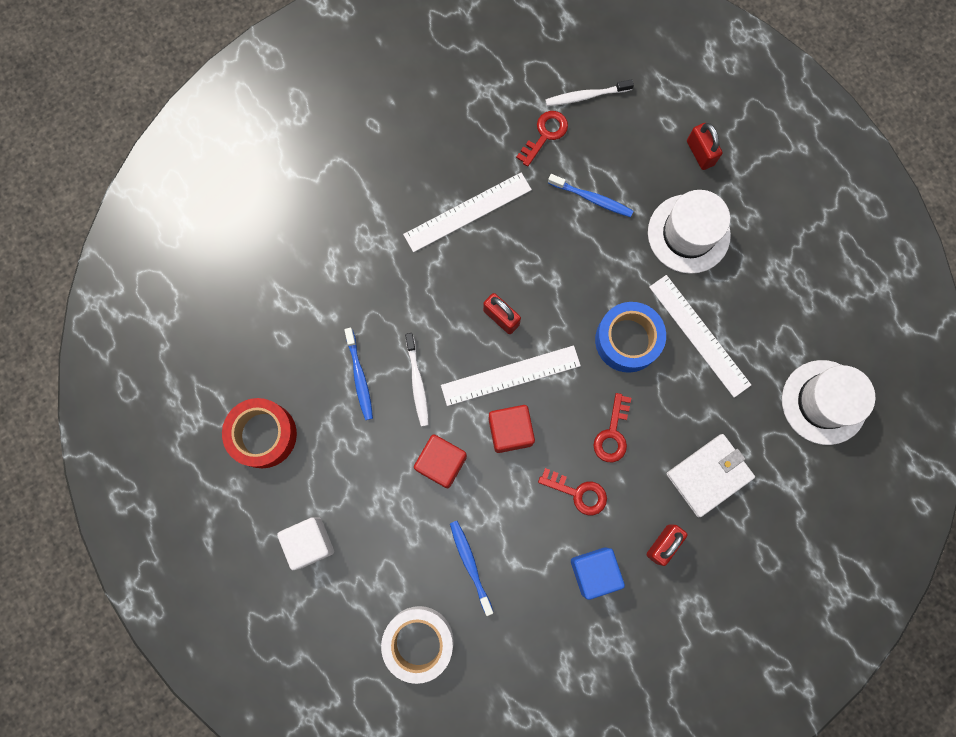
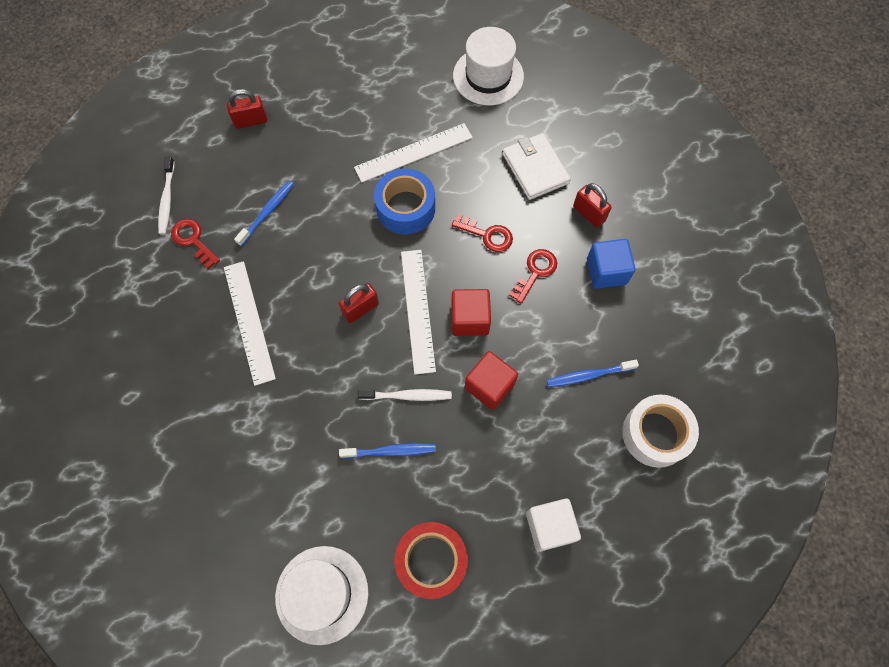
camera: 80 degrees left, 10 degrees down
(688, 234) = (321, 143): white hat -> white hat (322, 594)

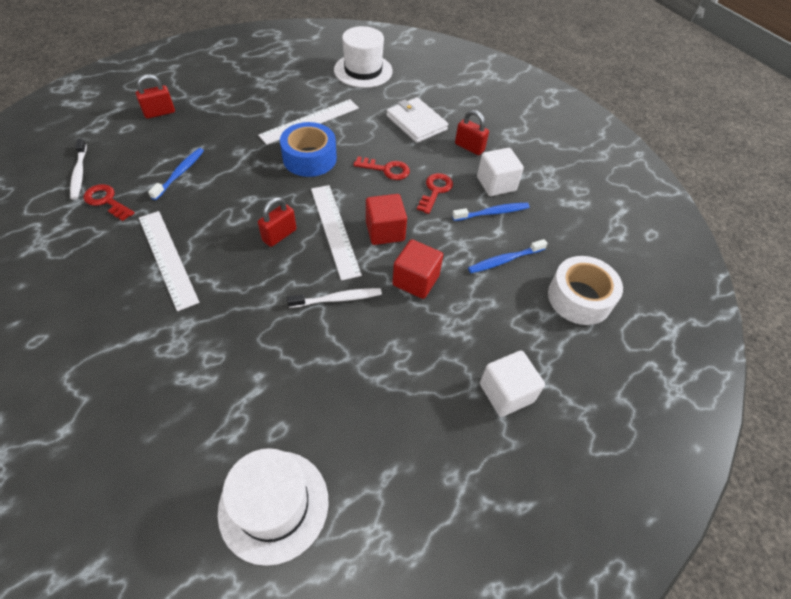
camera: 15 degrees left, 15 degrees down
(390, 451) = (329, 349): blue toothbrush -> blue toothbrush (492, 213)
(431, 561) = (392, 447): red tape -> none
(606, 271) = (496, 184): blue cube -> white cube

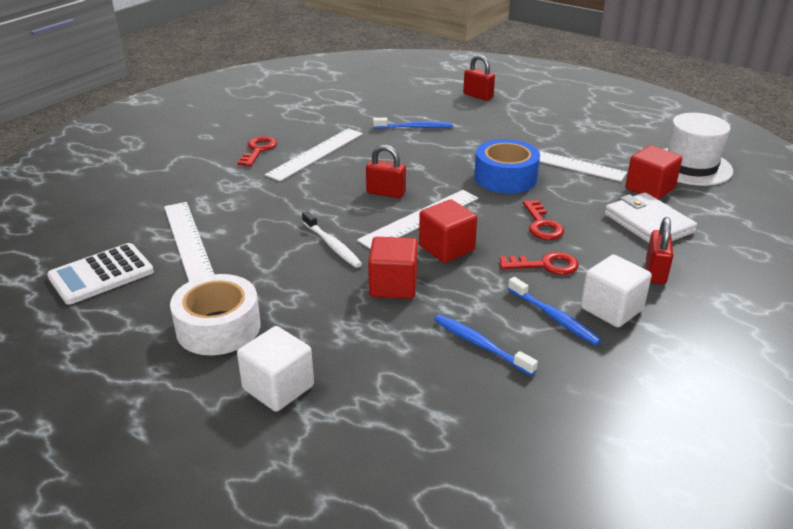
camera: 70 degrees right, 20 degrees down
(79, 173) = (373, 93): white toothbrush -> none
(106, 201) = (354, 112): red key -> red key (258, 150)
(259, 409) = (188, 241): none -> white ruler
(274, 505) = (101, 274): white hat -> white calculator
(377, 101) = (649, 189): none -> red cube
(416, 122) = (648, 223): white wallet -> white wallet turned 60 degrees counterclockwise
(579, 298) = (471, 427): white tape -> white tape (218, 327)

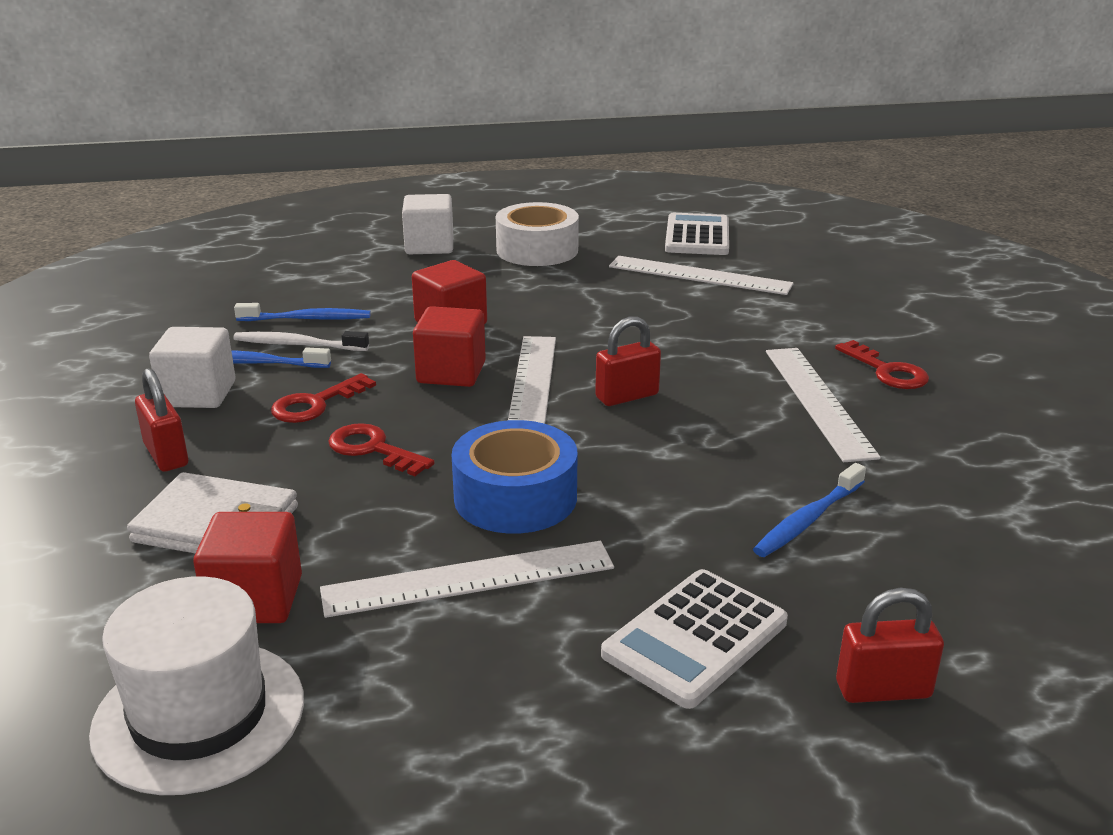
camera: 135 degrees right, 5 degrees down
(332, 245) = (570, 325): white toothbrush -> white toothbrush (297, 345)
(509, 121) = (695, 638): none -> white calculator

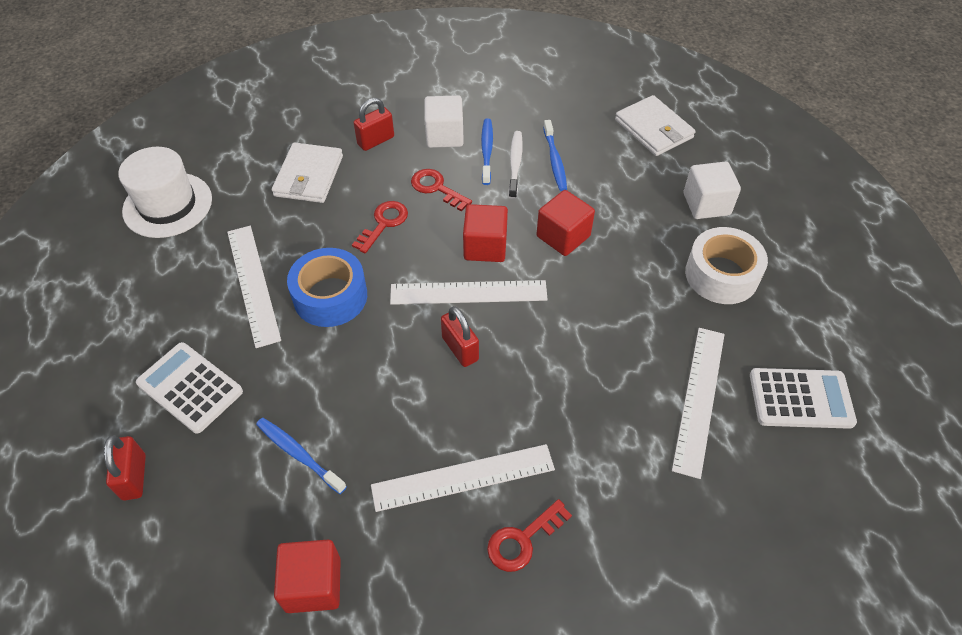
camera: 85 degrees right, 25 degrees up
(255, 599) = (245, 204): red cube -> red cube (313, 584)
(285, 259) = (653, 129): none -> white wallet

